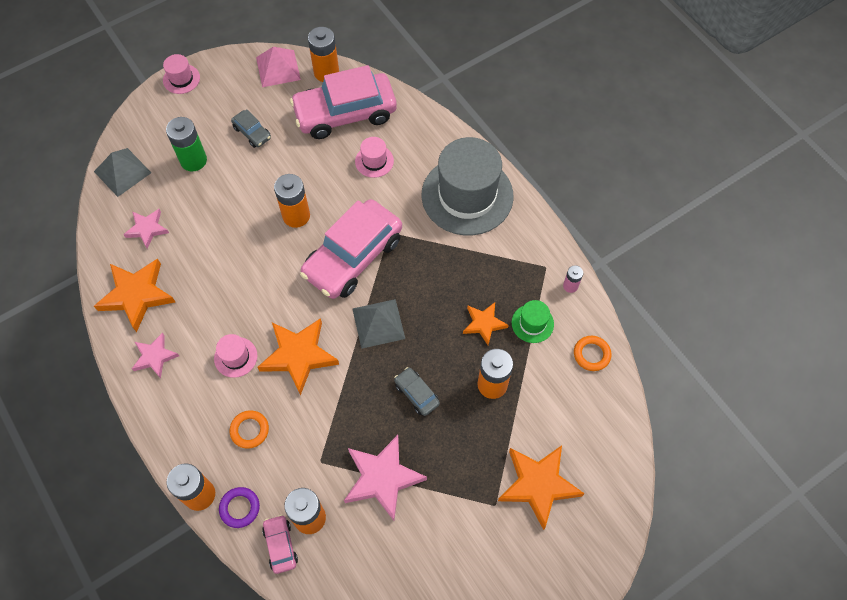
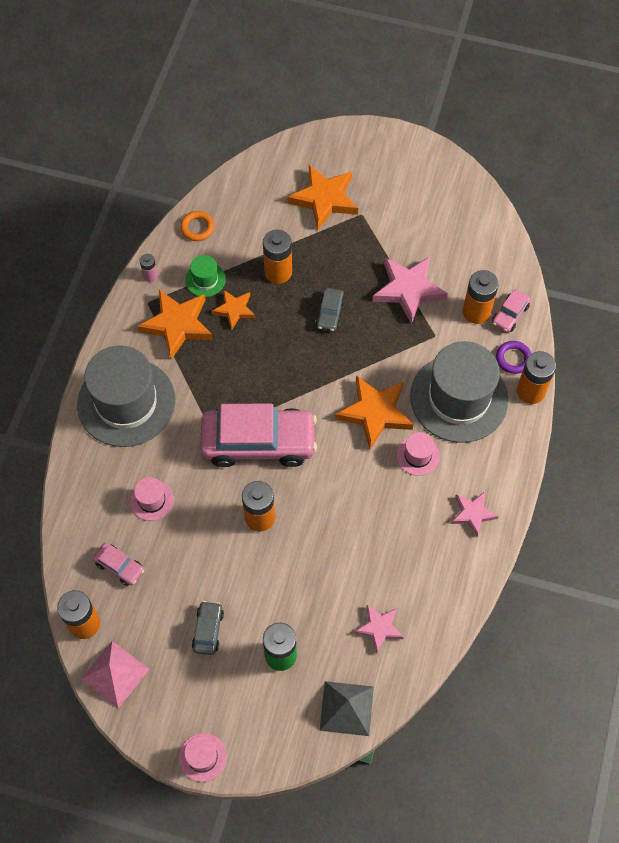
camera: 130 degrees left, 0 degrees up
(137, 295) = (440, 577): orange star -> orange star (177, 325)
(249, 430) = (459, 398): orange ring -> grey hat
(345, 113) = (119, 566): pink car -> pink car, size x0.43
(378, 323) = (299, 379): grey pyramid -> none

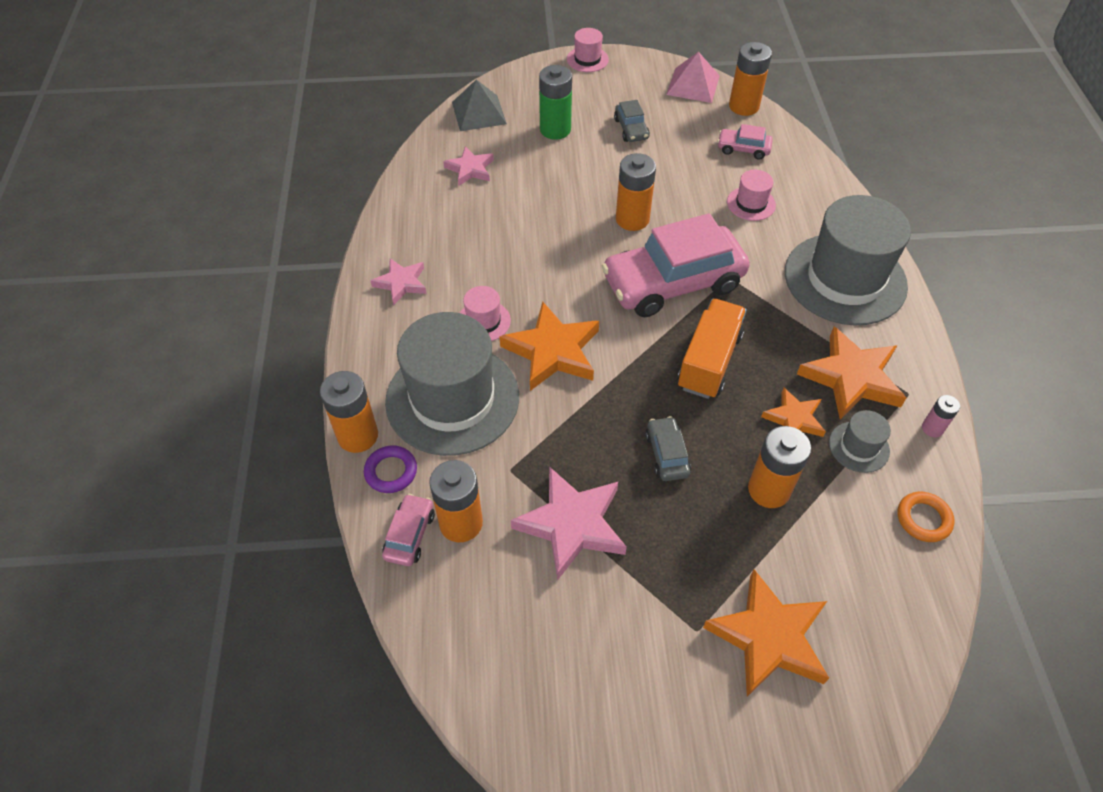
camera: 160 degrees right, 10 degrees down
(205, 279) = (859, 447): green hat -> grey hat
(267, 368) = (709, 361): none -> orange truck

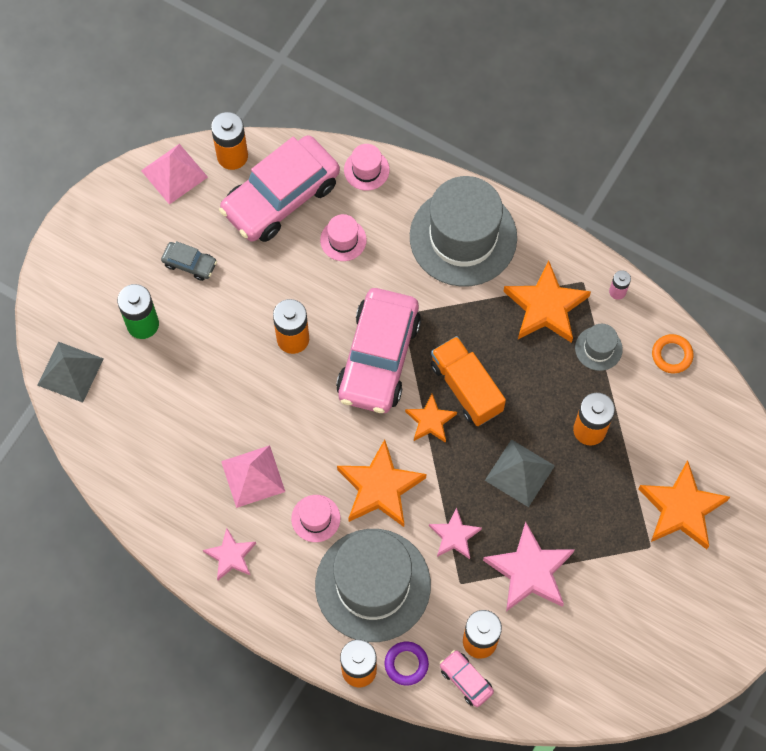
camera: 55 degrees left, 15 degrees up
(470, 169) = (138, 424): pink star -> pink star (454, 536)
(486, 259) = (253, 476): none -> pink pyramid
(587, 59) = (70, 233): pink hat -> pink hat (366, 170)
(667, 454) = (520, 473): grey car -> grey pyramid
(743, 149) = (281, 197): pink car -> pink car, size x2.31
(794, 419) = (550, 370): orange star -> orange star (430, 421)

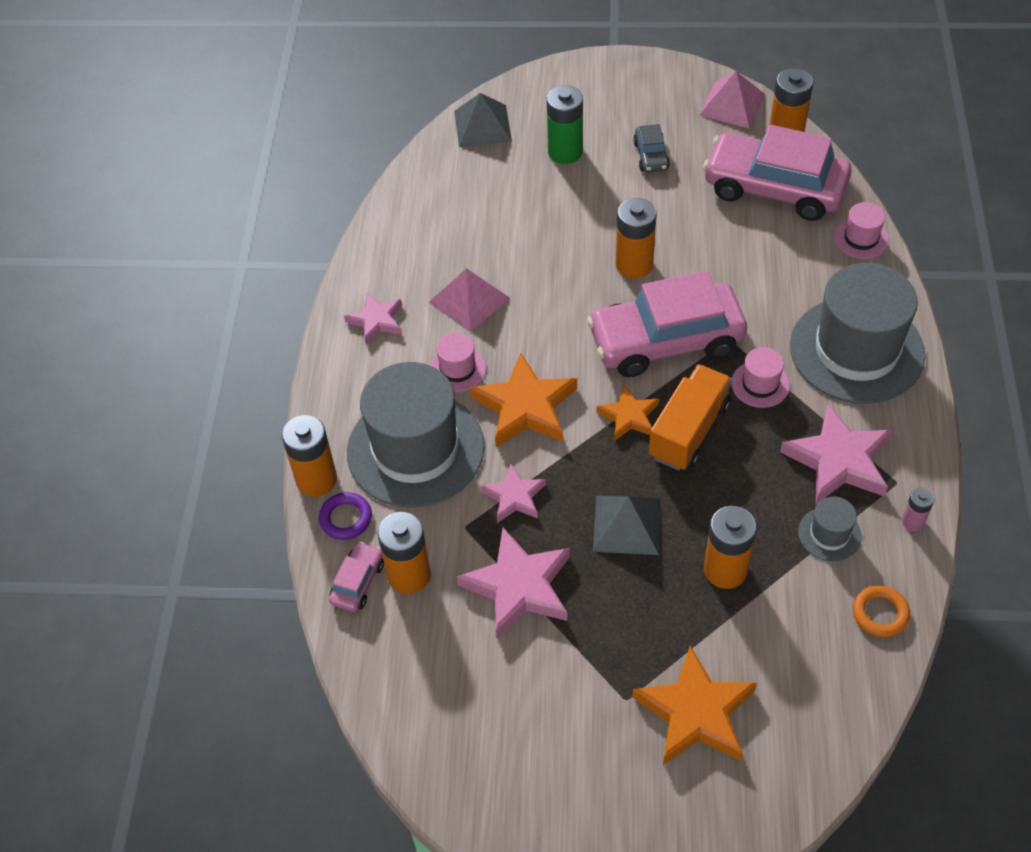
camera: 65 degrees right, 15 degrees down
(343, 240) = (770, 255): pink hat -> pink hat (760, 384)
(546, 307) = (838, 460): orange star -> pink star

